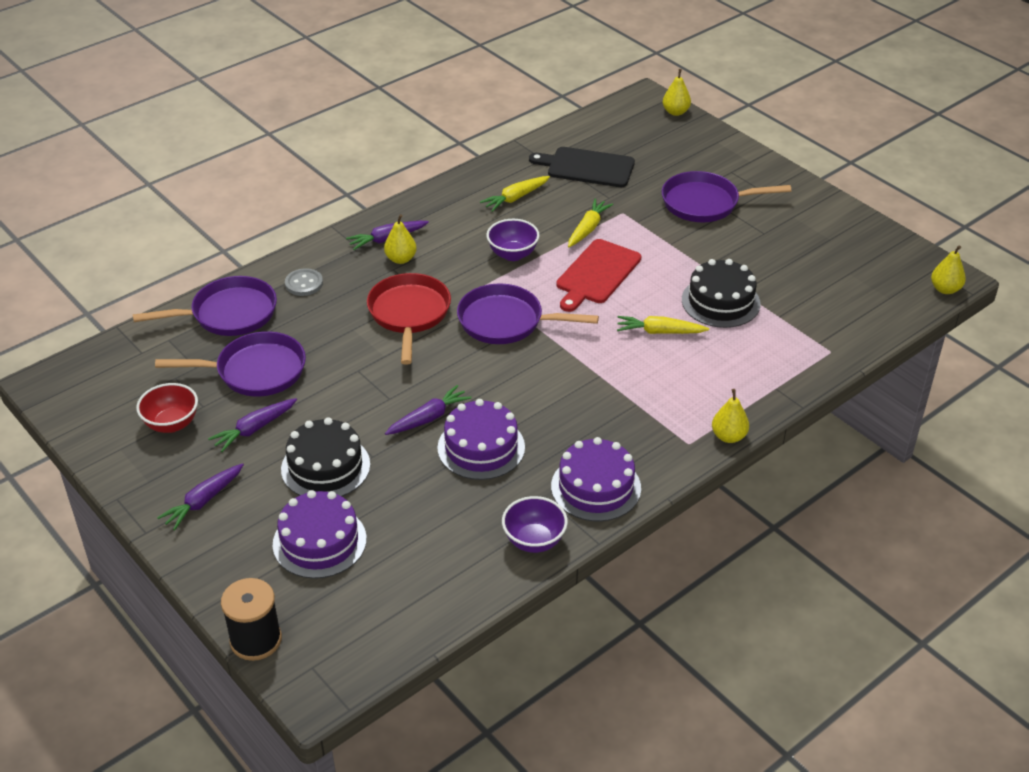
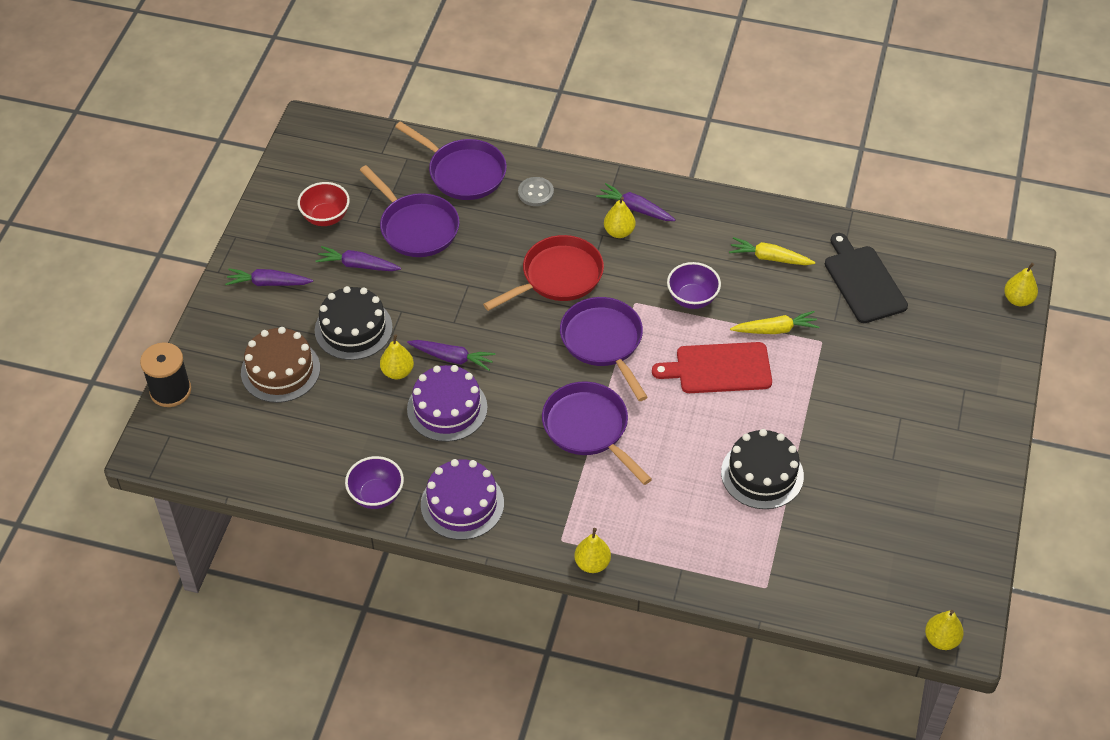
camera: 55 degrees right, 10 degrees up
(319, 541) = (280, 370): purple cake -> brown cake
(407, 460) = (397, 372): none -> yellow pear
(659, 332) = (682, 451): yellow carrot -> none
(705, 203) = (895, 393): purple pan -> purple pan (589, 429)

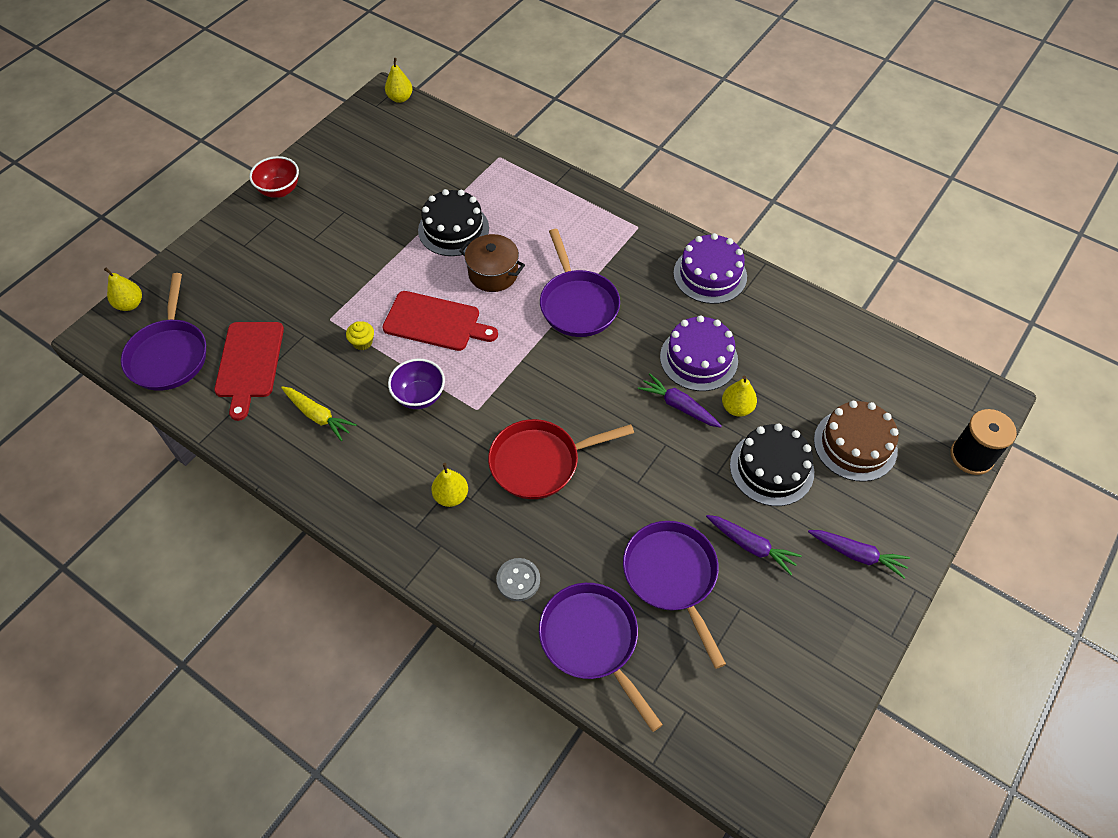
camera: 160 degrees left, 5 degrees up
(326, 217) = (776, 627): red bowl -> red bowl (280, 190)
(376, 495) = (782, 301): purple bowl -> none
(592, 563) = (621, 205): yellow pear -> none
(604, 342) = (527, 378): purple pan -> purple pan (169, 354)
(635, 208) = (418, 520): purple carrot -> none
(691, 435) = (493, 273): none -> brown pot
(775, 329) = (362, 342): yellow carrot -> yellow cupcake
(863, 281) = (249, 363): black cutting board -> red cutting board

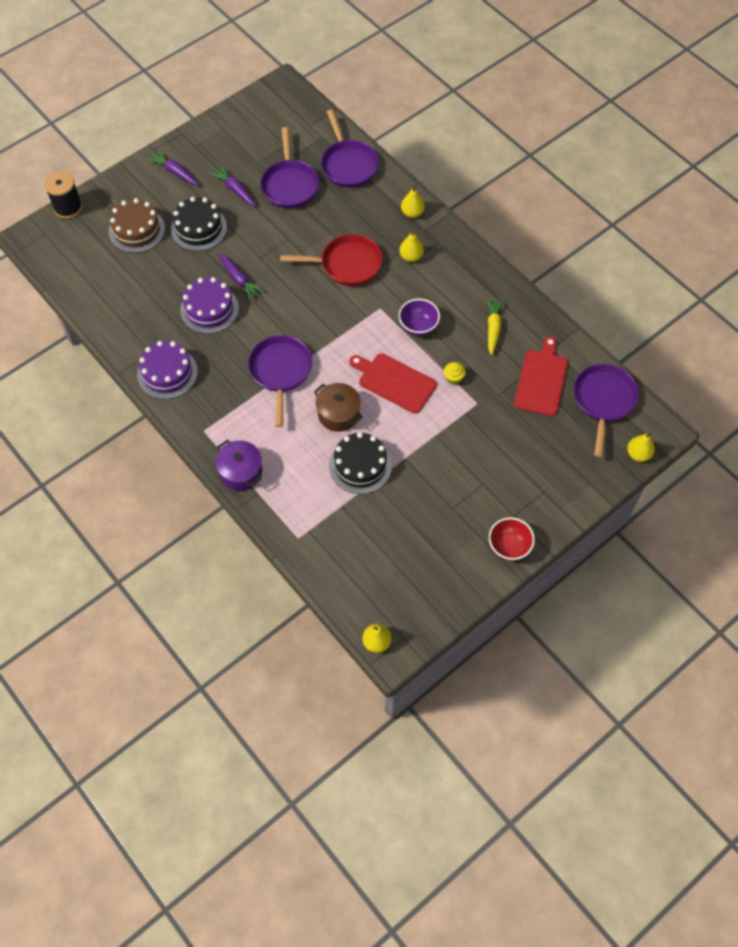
camera: 165 degrees left, 5 degrees up
(318, 416) = (493, 328): yellow carrot -> yellow carrot turned 45 degrees clockwise
(518, 580) = (381, 202): grey button -> none
(580, 198) = (241, 472): none -> purple pot
(736, 408) = (201, 270): yellow pear -> yellow pear (412, 213)

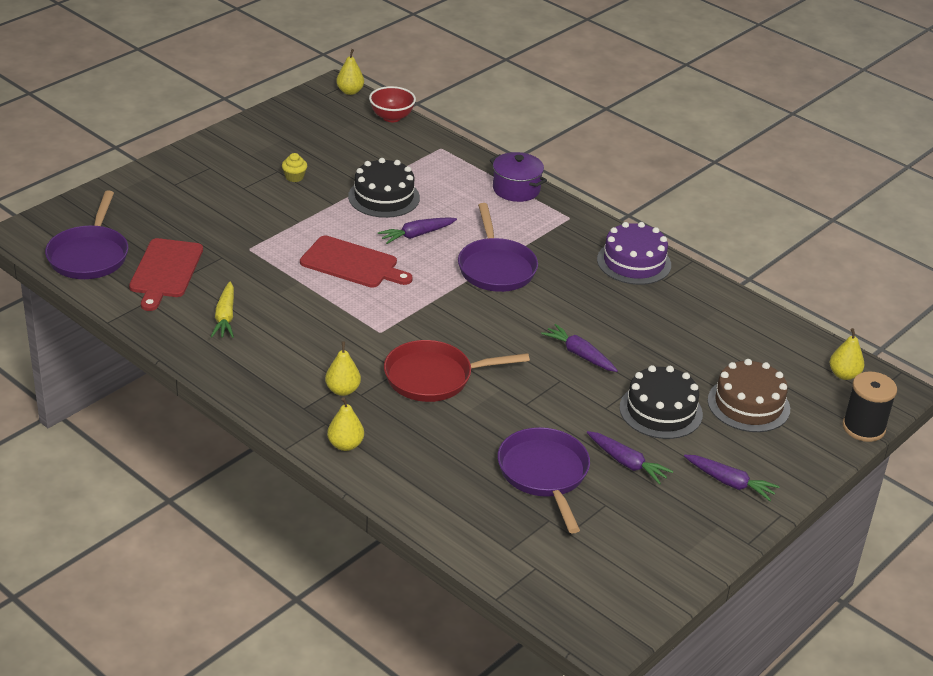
camera: 170 degrees right, 25 degrees down
(209, 309) = (607, 322): purple cake -> none
(338, 414) = (416, 235): brown pot -> purple carrot
(348, 164) = (457, 508): purple pan -> none
(418, 326) = (326, 315): purple bowl -> none
(453, 378) = (278, 269): yellow cupcake -> yellow cupcake (294, 177)
(509, 546) = (217, 147): red bowl -> red bowl (391, 117)
(638, 454) = (57, 214): yellow pear -> yellow pear (844, 375)

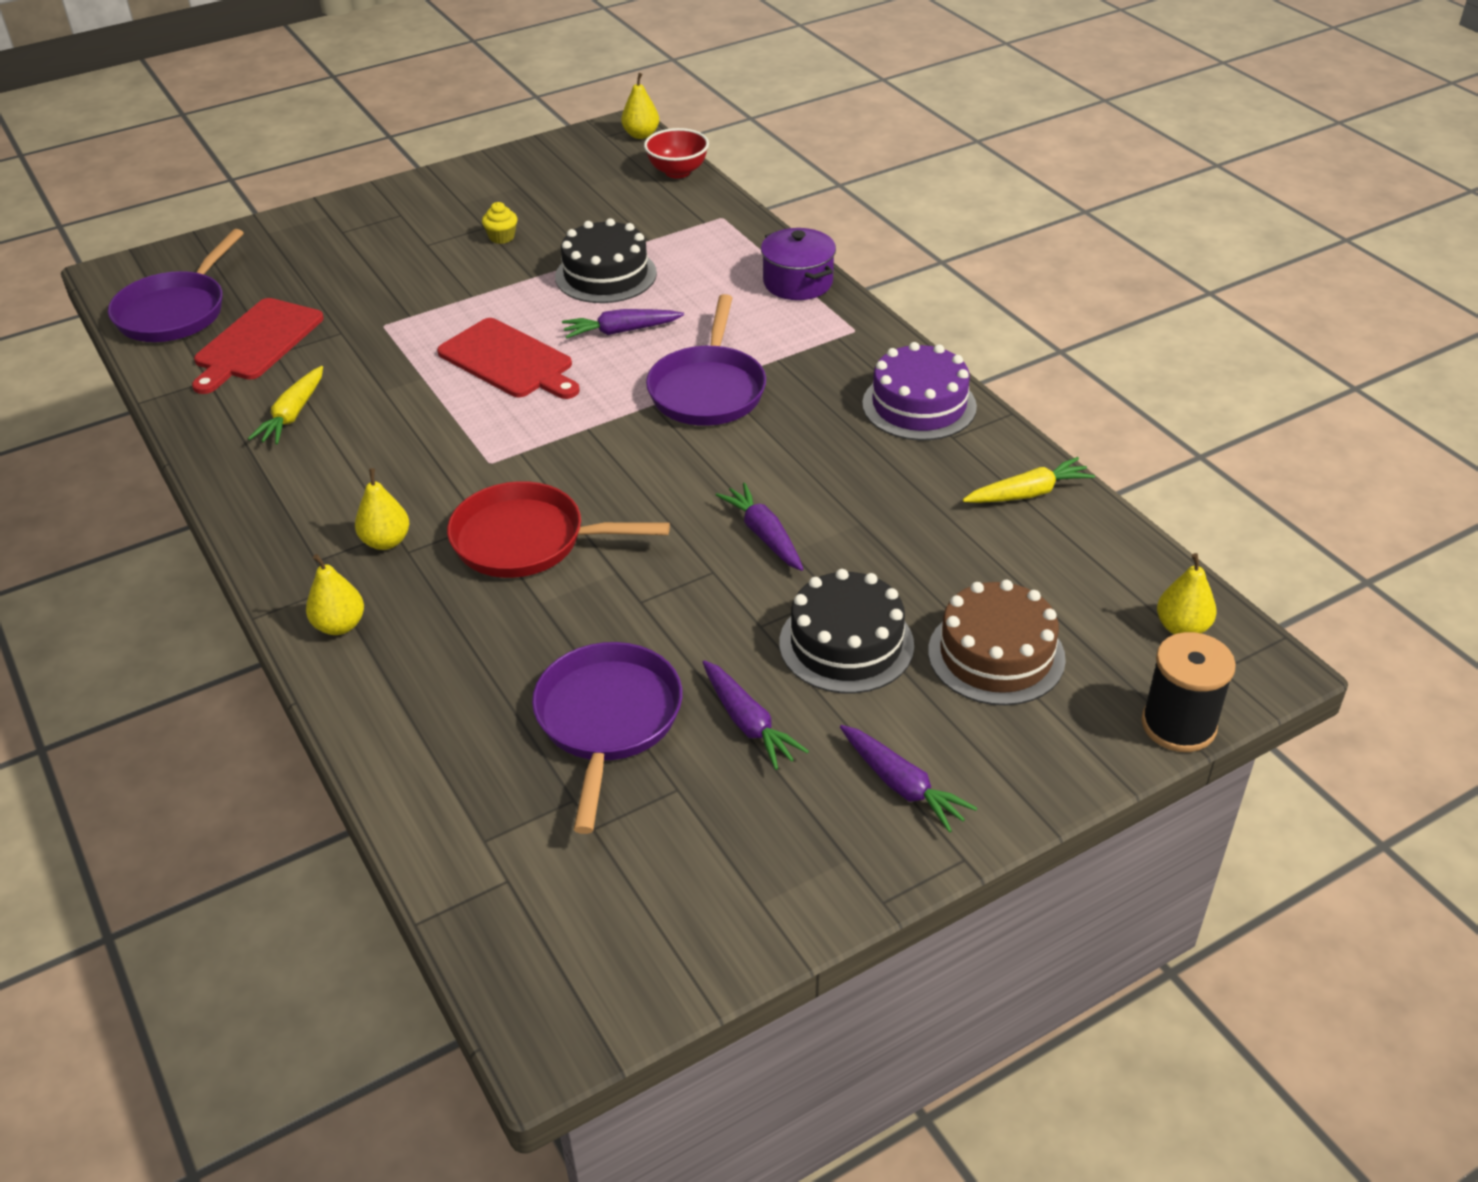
camera: 20 degrees right, 5 degrees up
(724, 309) = (1028, 493): none -> yellow carrot

